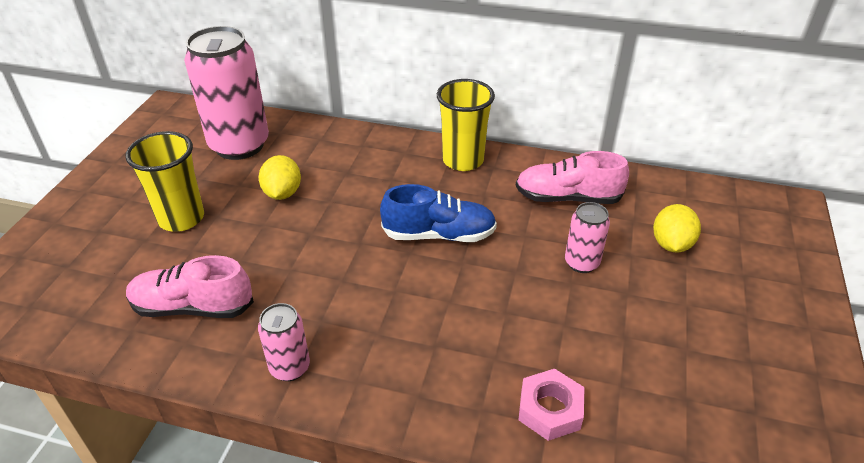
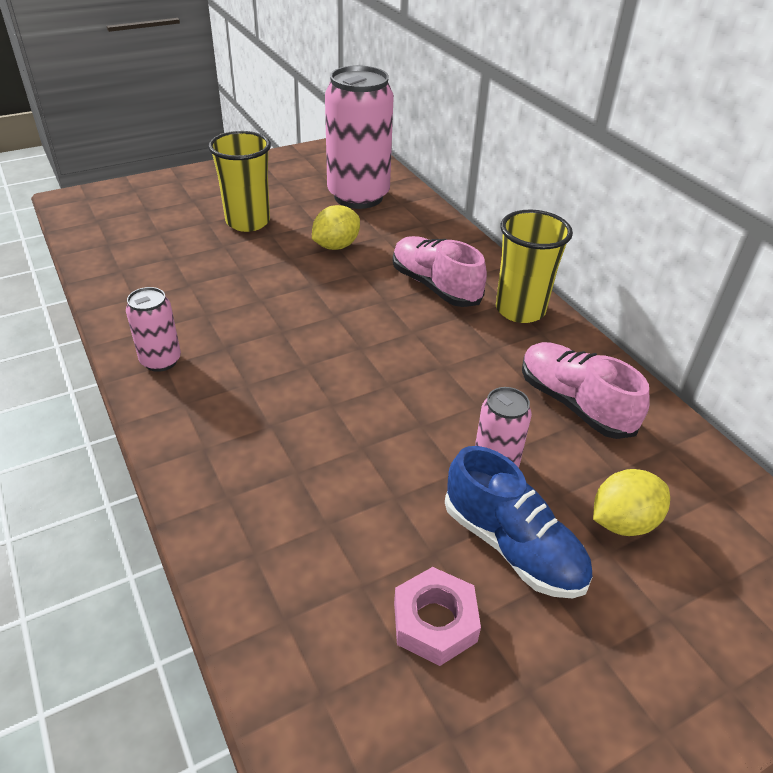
camera: 45 degrees right, 0 degrees up
(193, 307) = (169, 281): pink shoe -> pink shoe (435, 286)
(439, 235) = (404, 351): blue shoe -> blue shoe (512, 546)
(550, 409) = (275, 546): pink nut -> pink nut (435, 622)

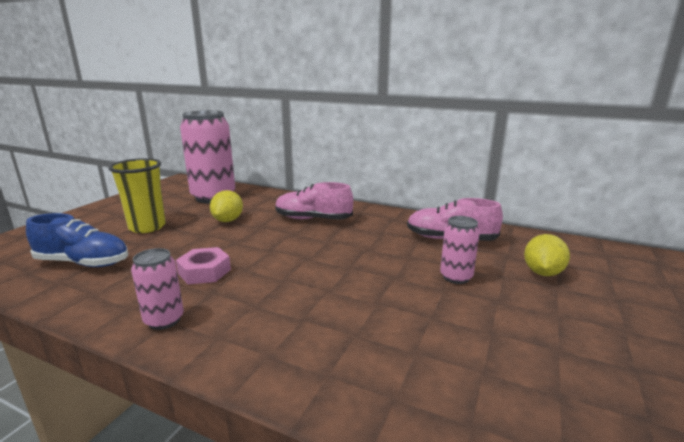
camera: 35 degrees left, 20 degrees down
(435, 622) = (546, 365): pink nut -> pink nut (204, 271)
(512, 546) = (519, 307): blue shoe -> blue shoe (83, 263)
(520, 310) = (371, 214): yellow cup -> none

